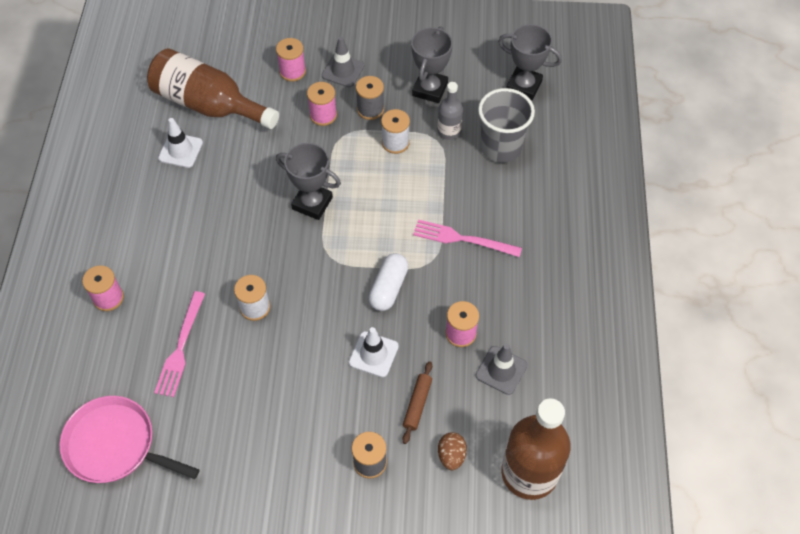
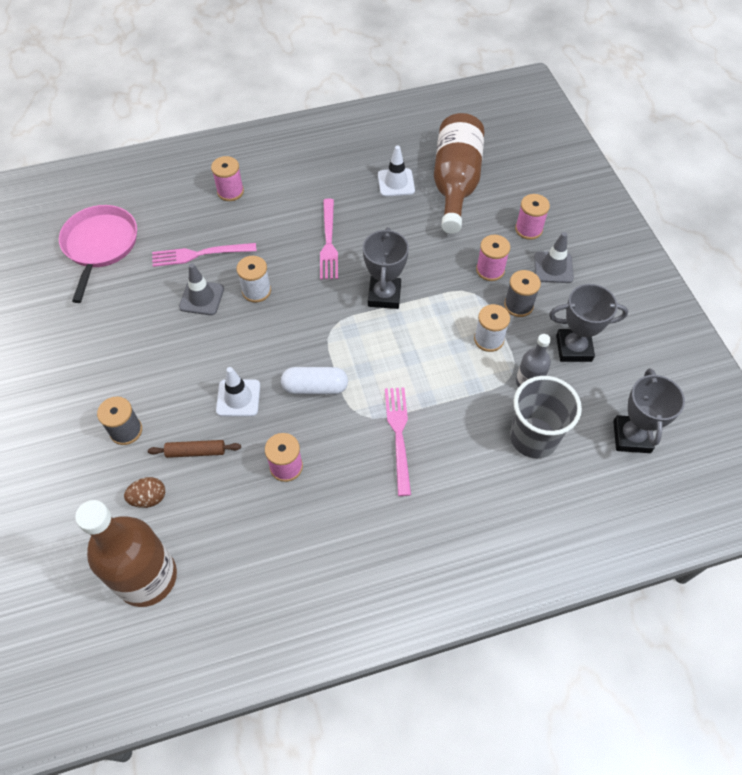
camera: 70 degrees right, 0 degrees up
(225, 229) = (328, 242): none -> pink fork
(501, 370) = (256, 517): grey traffic cone -> grey traffic cone (201, 298)

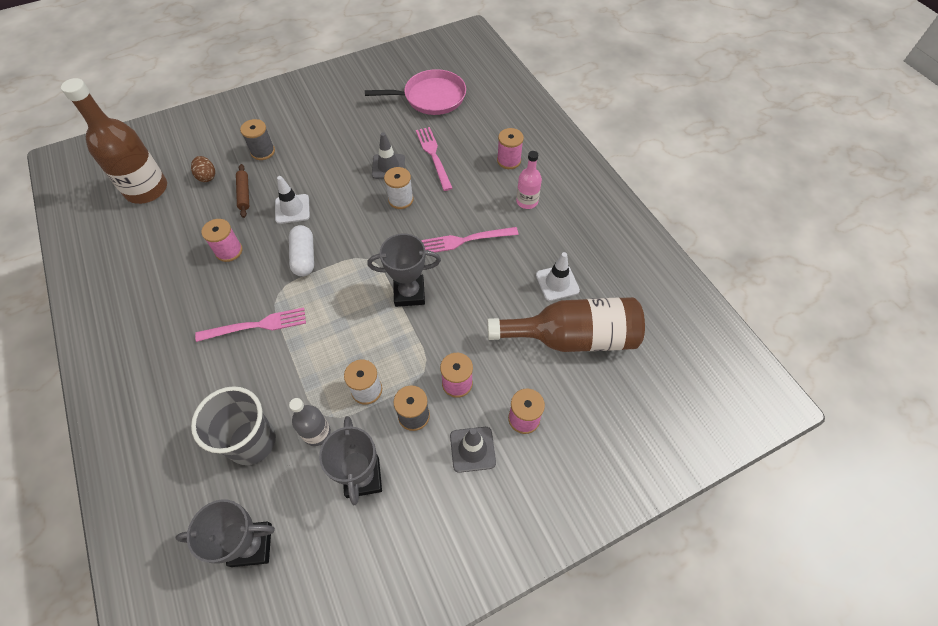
camera: 80 degrees right, 0 degrees up
(291, 187) = (527, 201): none -> pink bottle

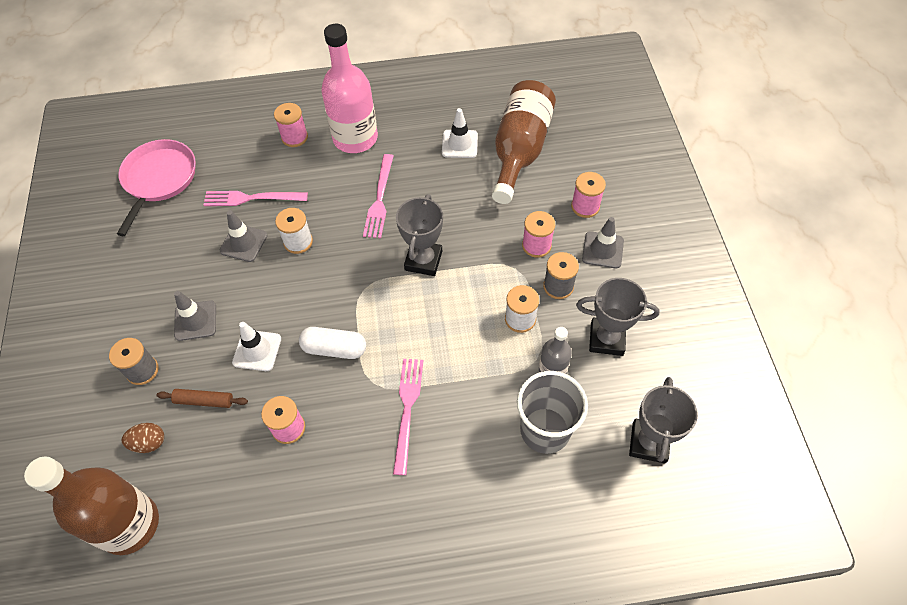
camera: 70 degrees left, 0 degrees up
(310, 164) = (195, 320): none -> grey traffic cone
(527, 201) = (355, 138): pink bottle -> pink bottle, size x1.96

